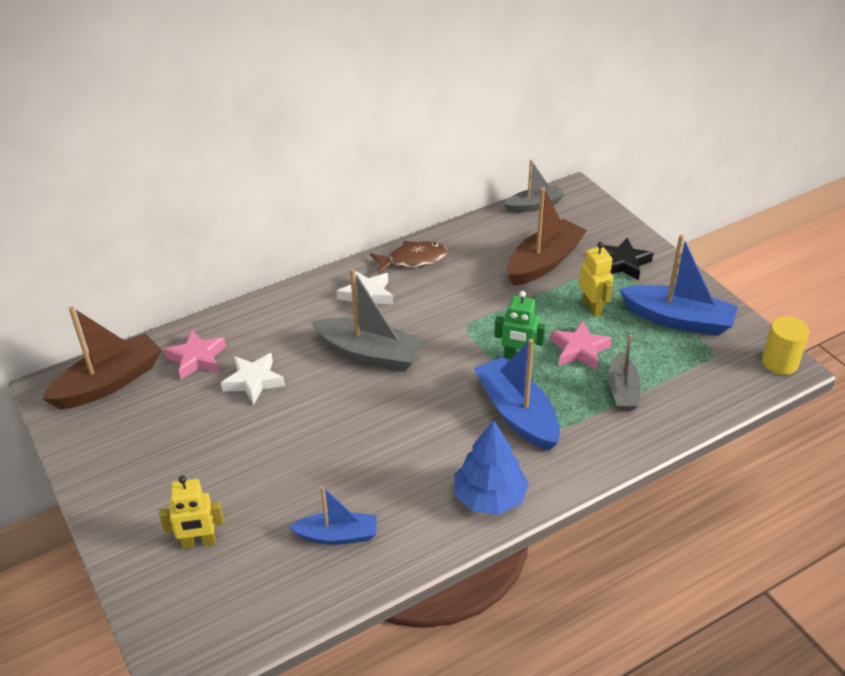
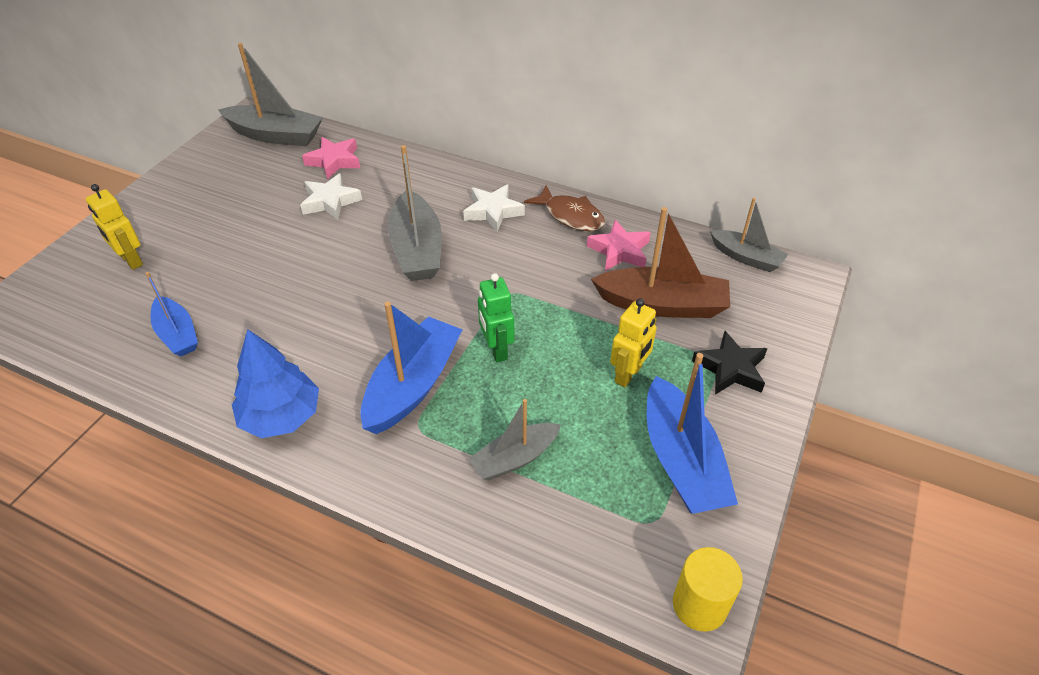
camera: 55 degrees right, 5 degrees up
(109, 383) = (275, 135): brown boat -> grey boat
(579, 350) = (550, 393): pink star -> pink star (619, 251)

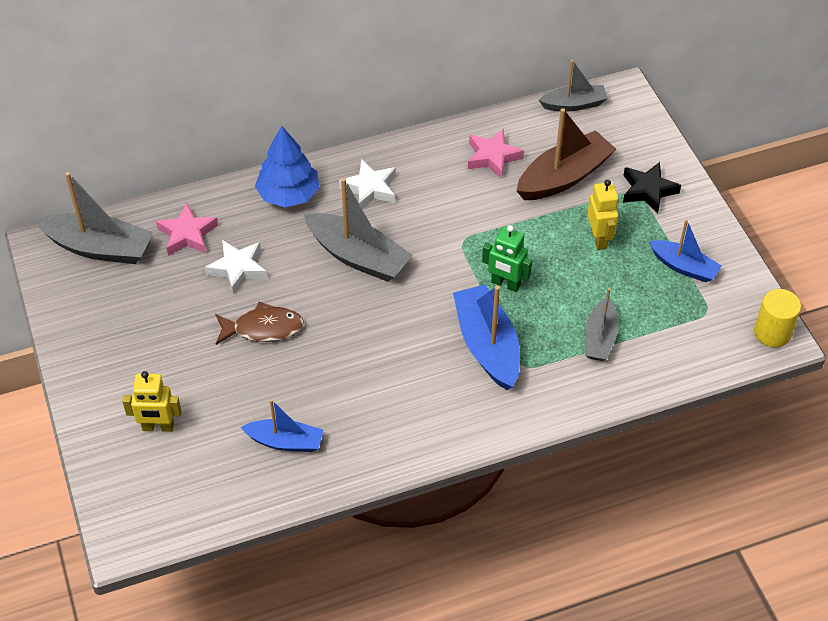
camera: 45 degrees left, 5 degrees up
(275, 135) = (99, 248): grey boat -> grey boat turned 45 degrees clockwise
(281, 416) = (436, 428): blue tree -> blue tree (288, 194)
(570, 216) = (428, 153): brown fish -> brown fish (263, 328)
(681, 460) = (683, 267): blue boat -> blue boat, size x0.62

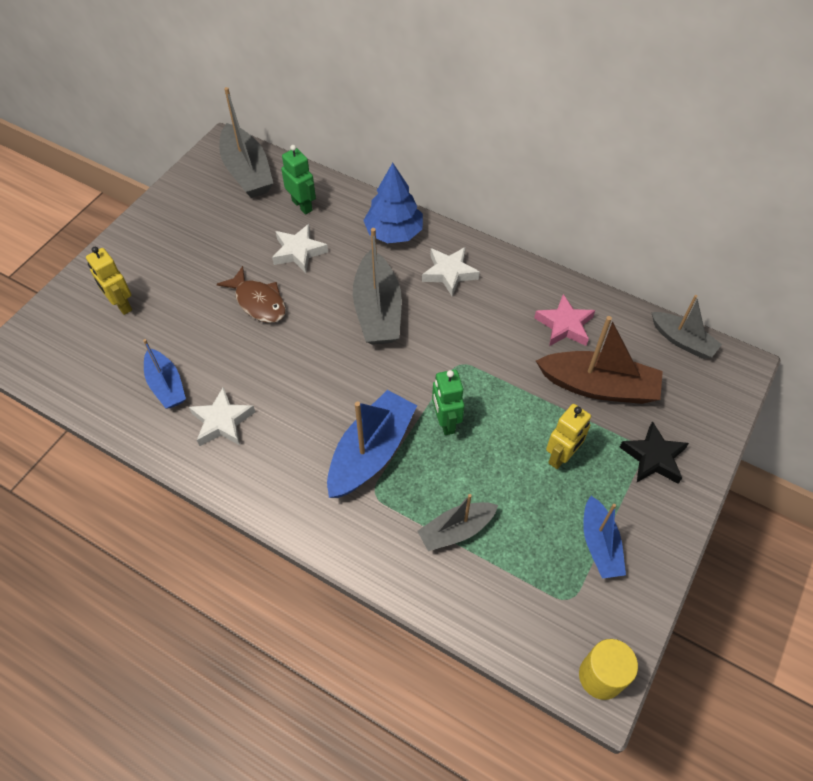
camera: 50 degrees right, 5 degrees up
(187, 234) = (302, 205): pink star -> green robot
(362, 423) = (222, 421): none -> white star

